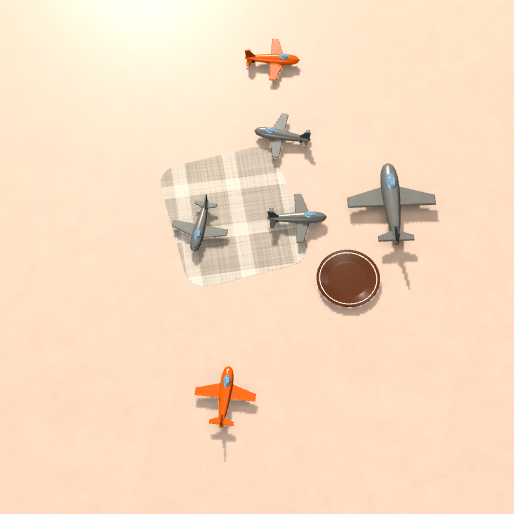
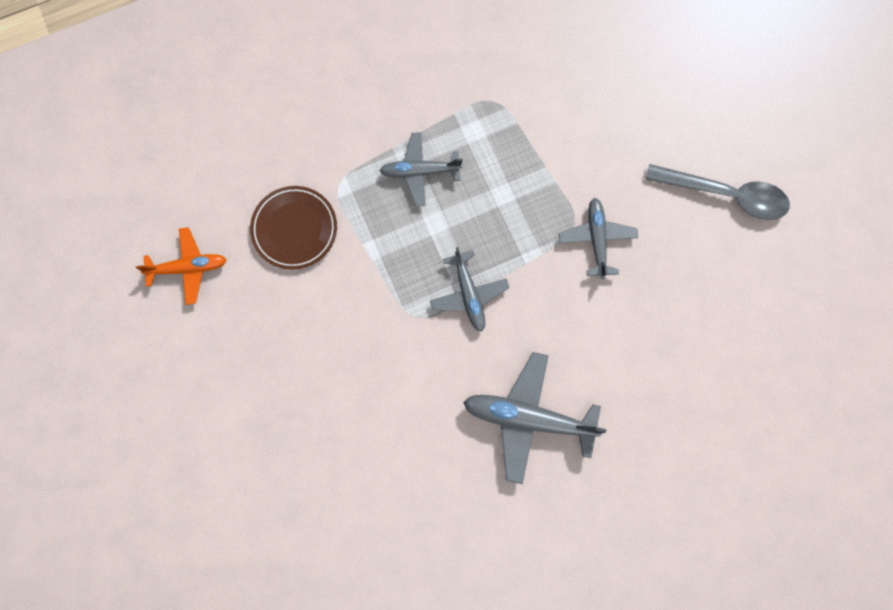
camera: 75 degrees right, 15 degrees up
(273, 62) = (725, 195): orange plane -> grey spoon
(347, 280) = (394, 384): brown plate -> brown plate (294, 229)
(390, 207) = (528, 418): grey plane -> grey plane turned 150 degrees counterclockwise

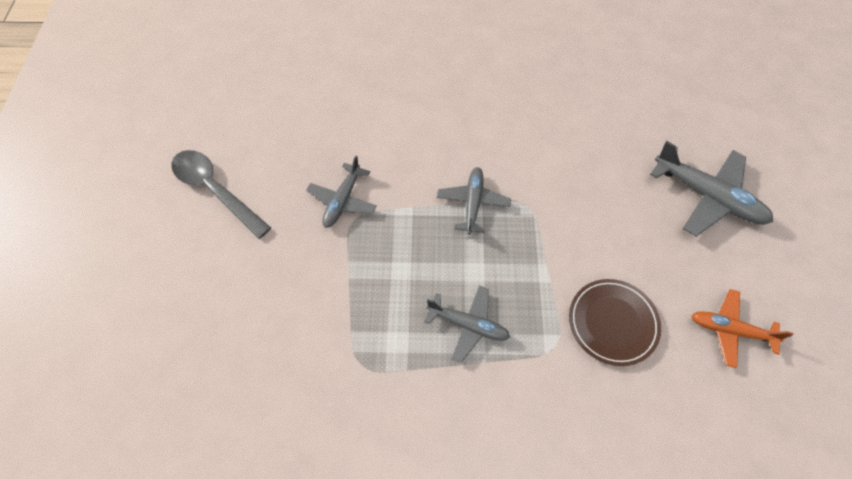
camera: 155 degrees left, 15 degrees down
(528, 418) = (469, 106): grey plane -> grey plane (708, 197)

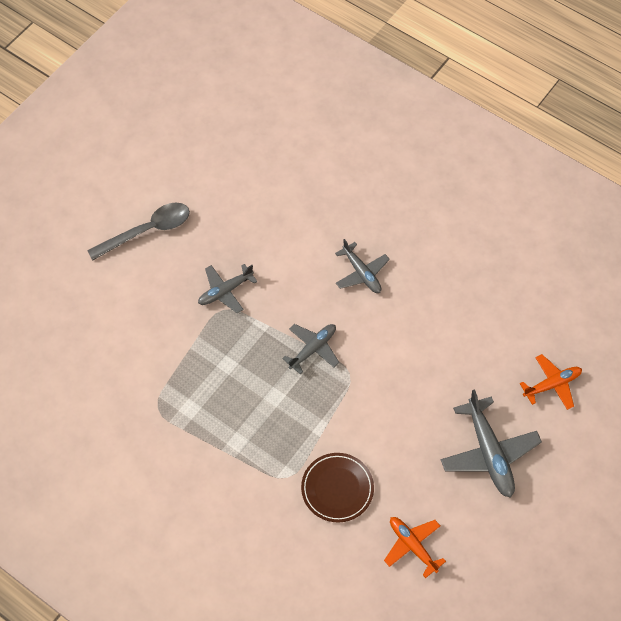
camera: 35 degrees right, 0 degrees up
(215, 190) = (147, 231): grey spoon -> grey spoon turned 75 degrees clockwise
(468, 325) = (242, 428): grey plane -> grey plane (362, 273)
(698, 108) = (552, 384): none -> orange plane

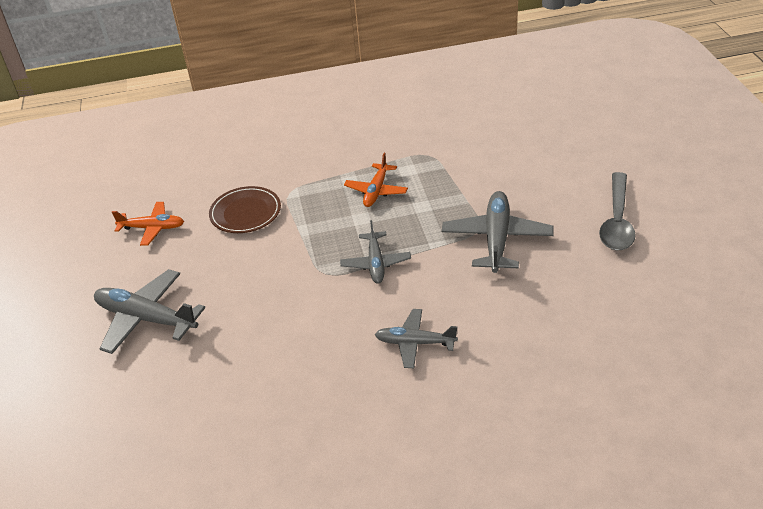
camera: 135 degrees right, 20 degrees down
(225, 291) = (496, 239): grey plane -> grey plane, size x1.58
(552, 384) = (133, 412): orange plane -> orange plane (376, 191)

